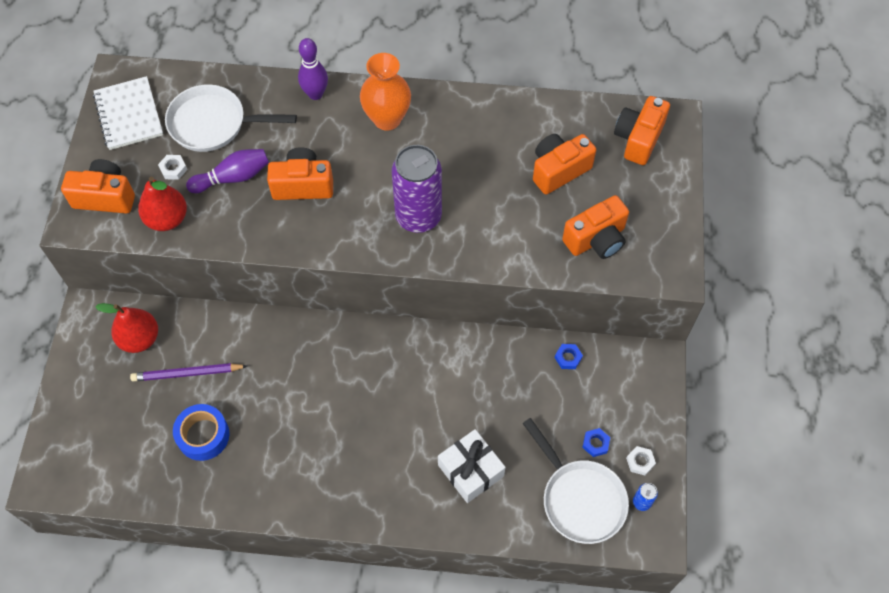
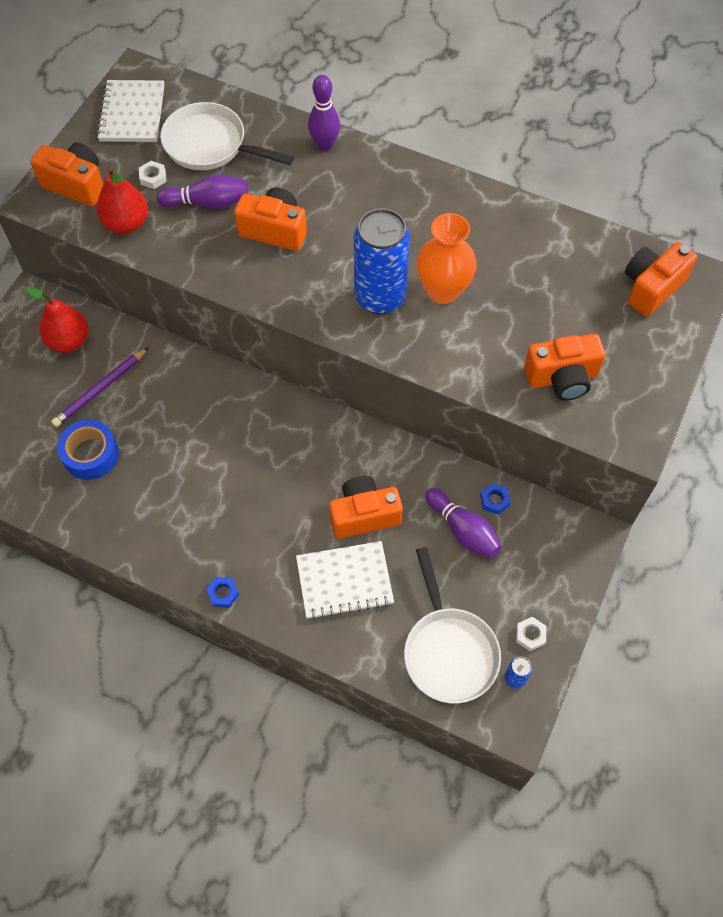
camera: 20 degrees right, 0 degrees up
(187, 373) = (100, 389): purple pencil -> purple pencil turned 60 degrees counterclockwise
(387, 119) = (388, 190): orange vase -> orange vase (443, 290)
(418, 217) = (380, 297): purple can -> blue can
(470, 470) = (344, 581): white gift -> white notebook
(552, 392) = (463, 530): none -> purple bowling pin
(559, 170) = (549, 294): orange camera -> orange camera (364, 515)
(595, 443) = (489, 599): blue nut -> blue nut (223, 593)

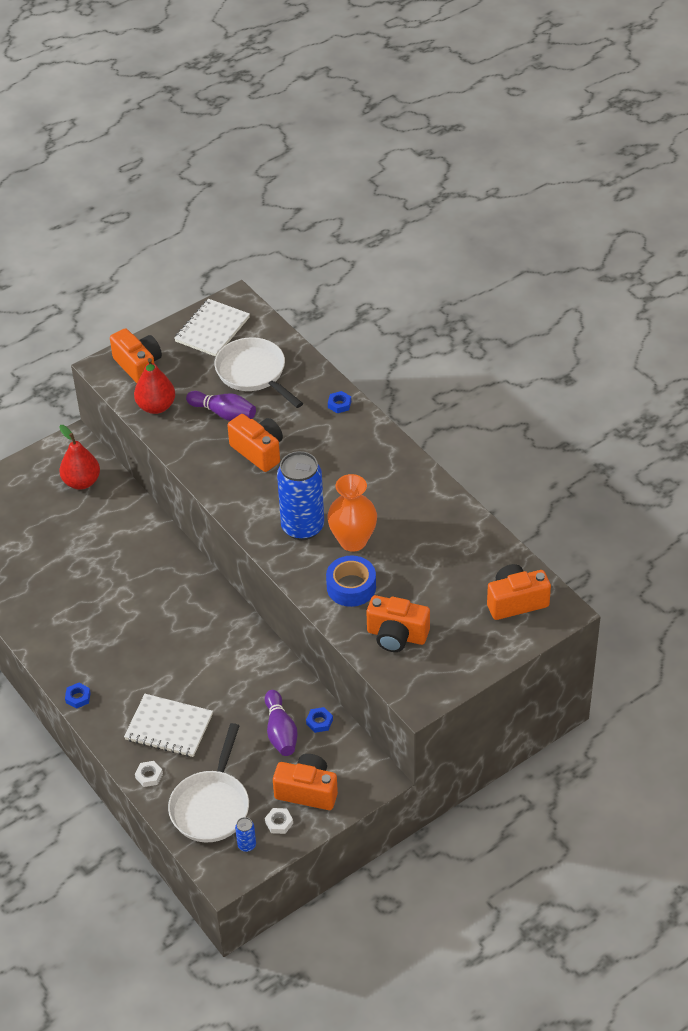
camera: 30 degrees right, 15 degrees down
(91, 454) = (47, 566): blue tape -> blue tape (351, 587)
(100, 389) = (82, 524): purple pencil -> none
(153, 177) = (196, 381): white nut -> white nut (149, 776)
(325, 145) = (339, 404): purple bowling pin -> blue nut
(364, 515) = (214, 690): orange camera -> orange camera (307, 791)

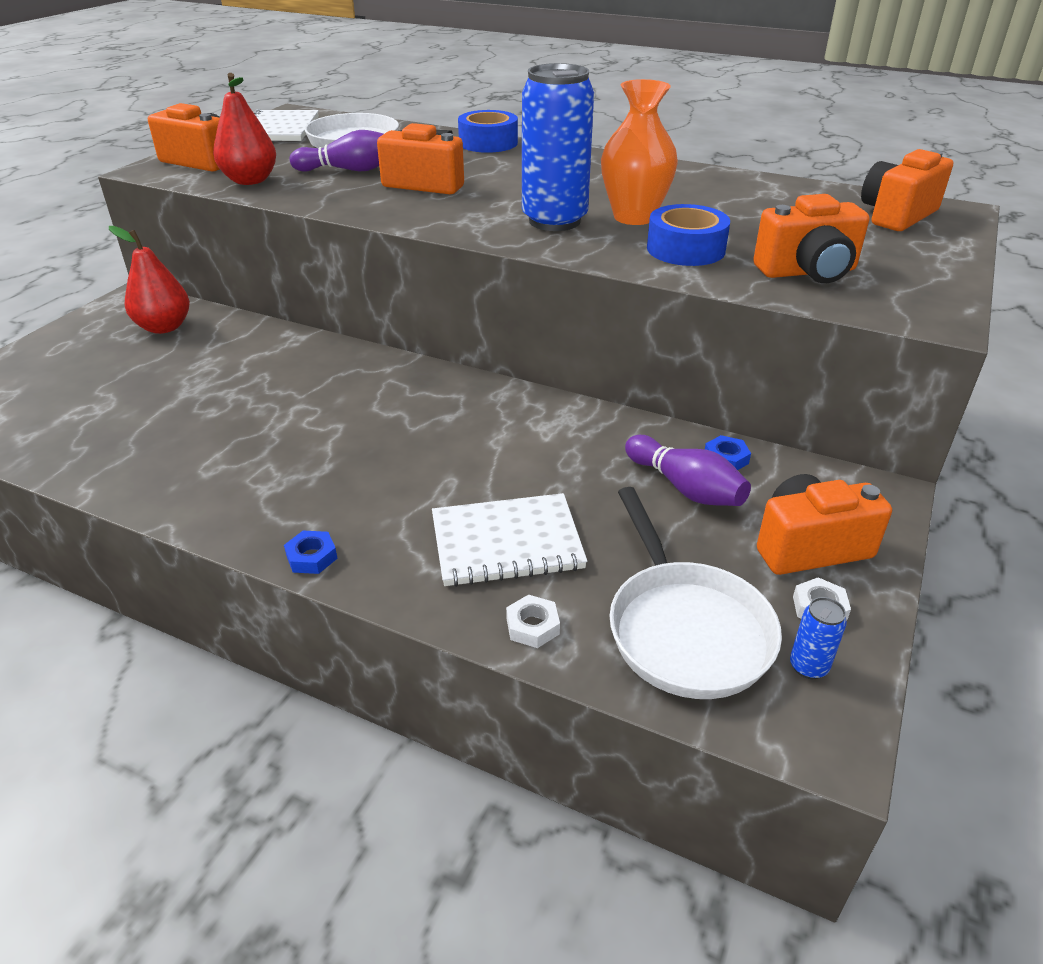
camera: 30 degrees left, 10 degrees down
(339, 404) = (488, 143): blue nut -> blue tape

